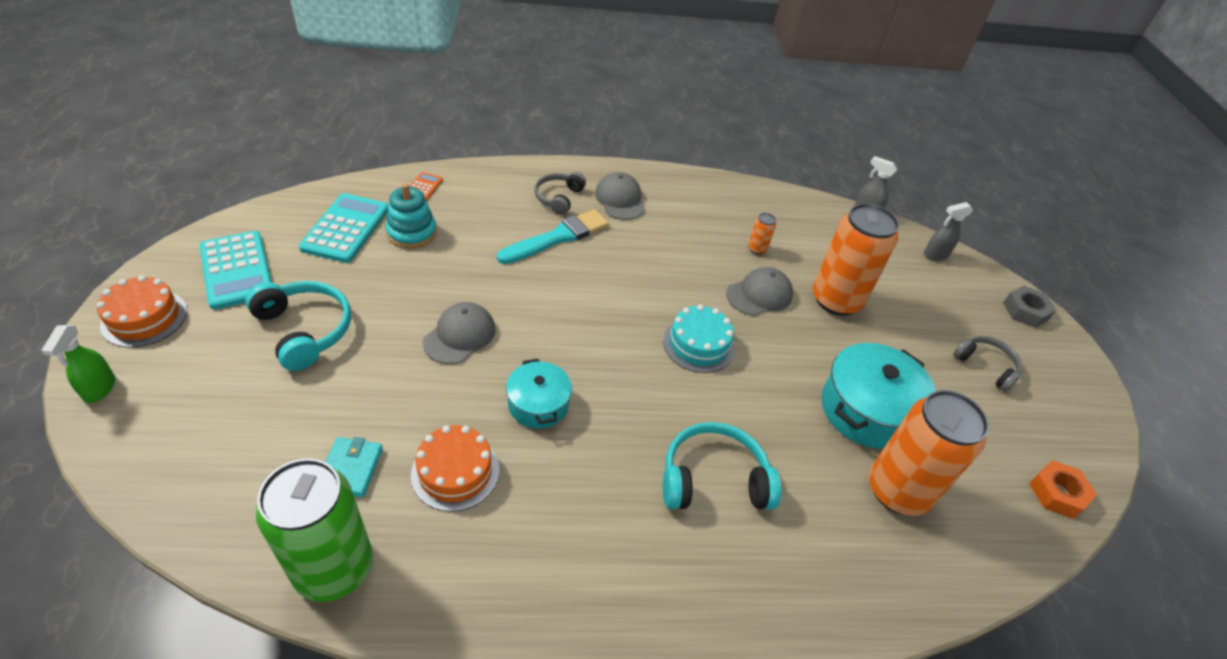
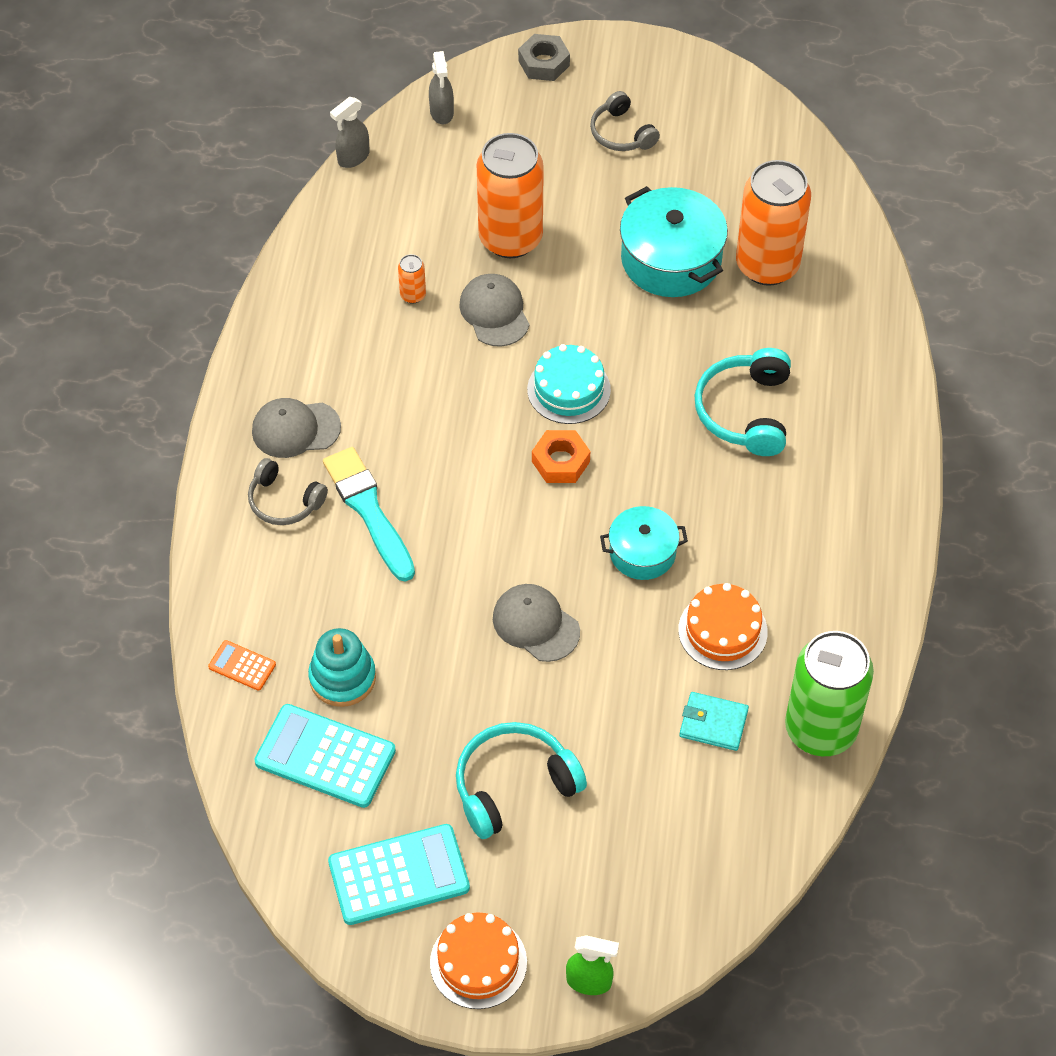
camera: 75 degrees left, 10 degrees up
(986, 366) = (621, 133): grey headphones -> grey headphones turned 90 degrees counterclockwise
(1057, 493) = (777, 141): orange nut -> orange nut (560, 461)

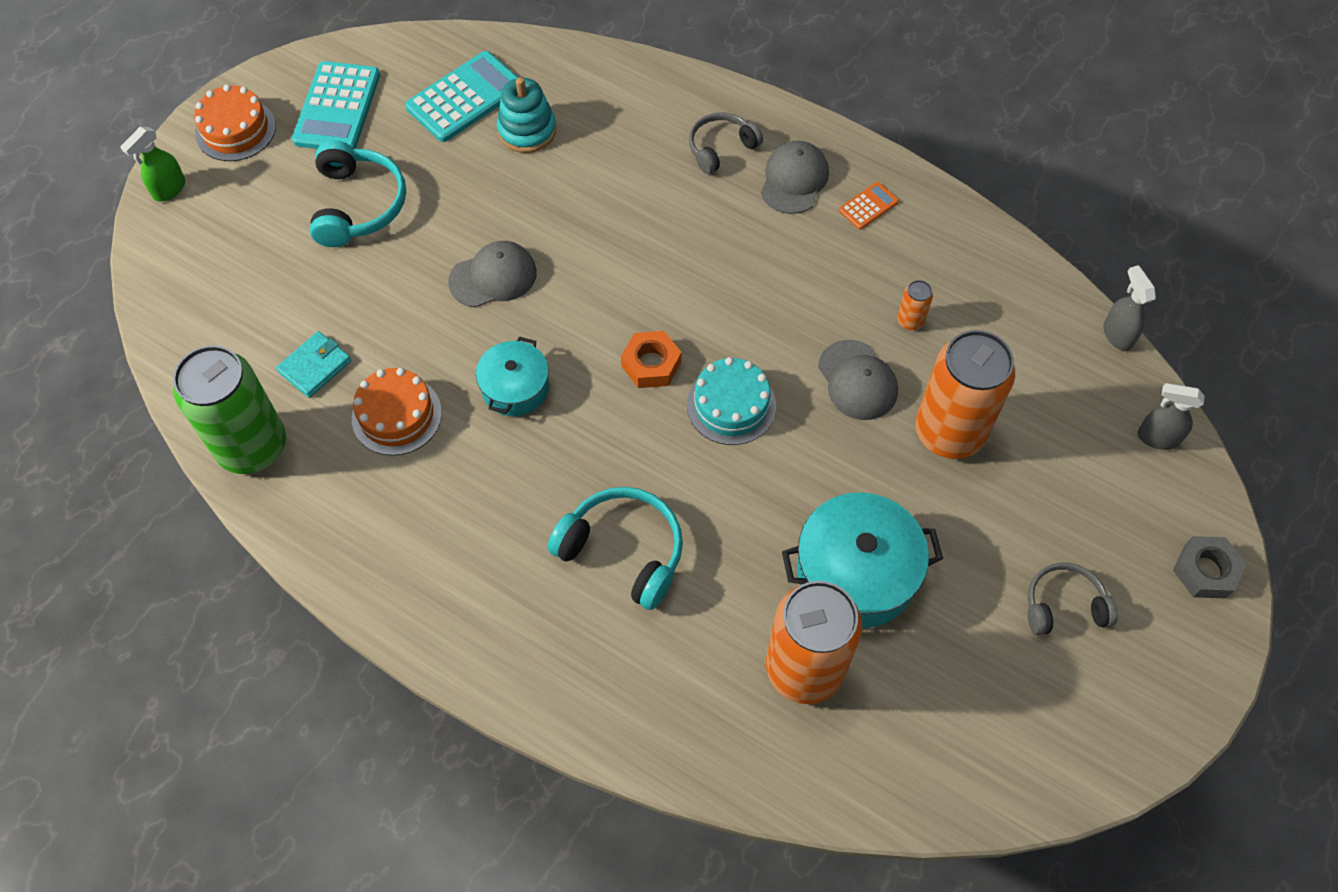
camera: 115 degrees right, 5 degrees up
(242, 666) = (578, 73): orange calculator -> orange calculator (868, 206)
(369, 510) = (679, 202): turquoise brush -> none
(494, 312) = (857, 380): grey cap -> grey cap turned 60 degrees clockwise

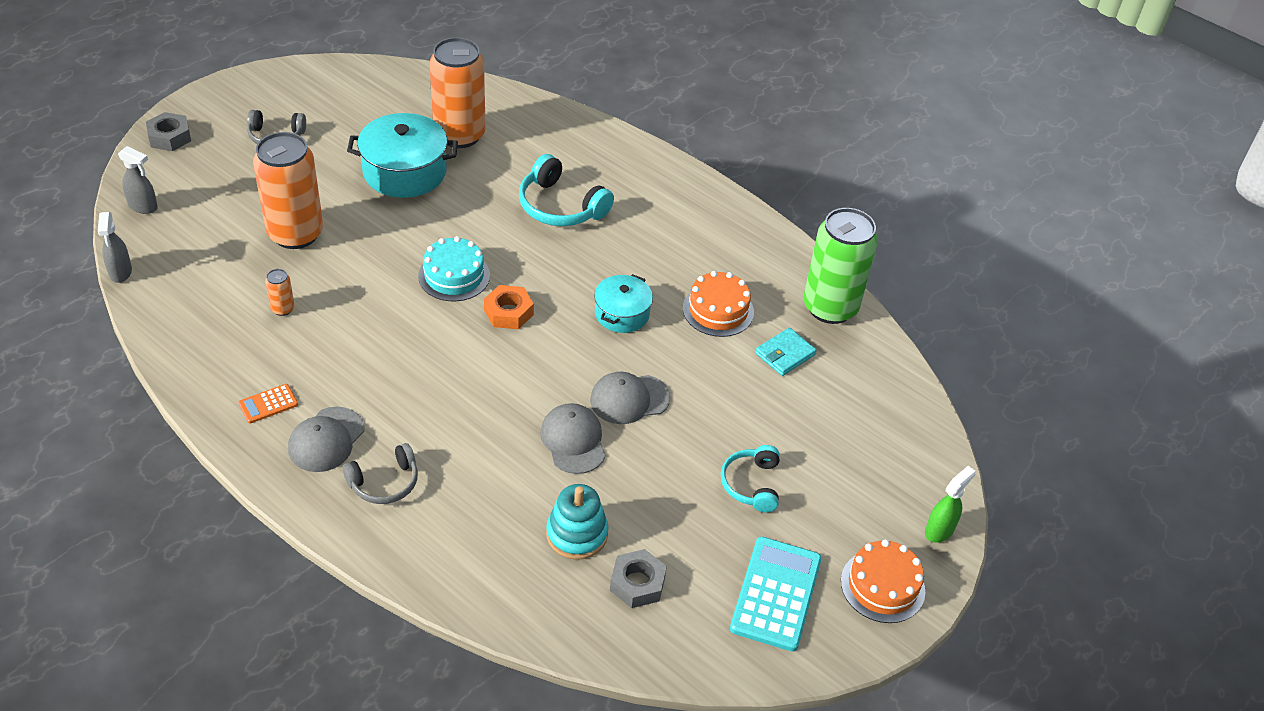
camera: 175 degrees left, 15 degrees down
(358, 205) = (751, 484): turquoise headphones -> turquoise headphones, size x0.66
(465, 98) = (637, 583): turquoise calculator -> grey nut
(857, 380) = (348, 276): grey cap -> grey cap (573, 440)

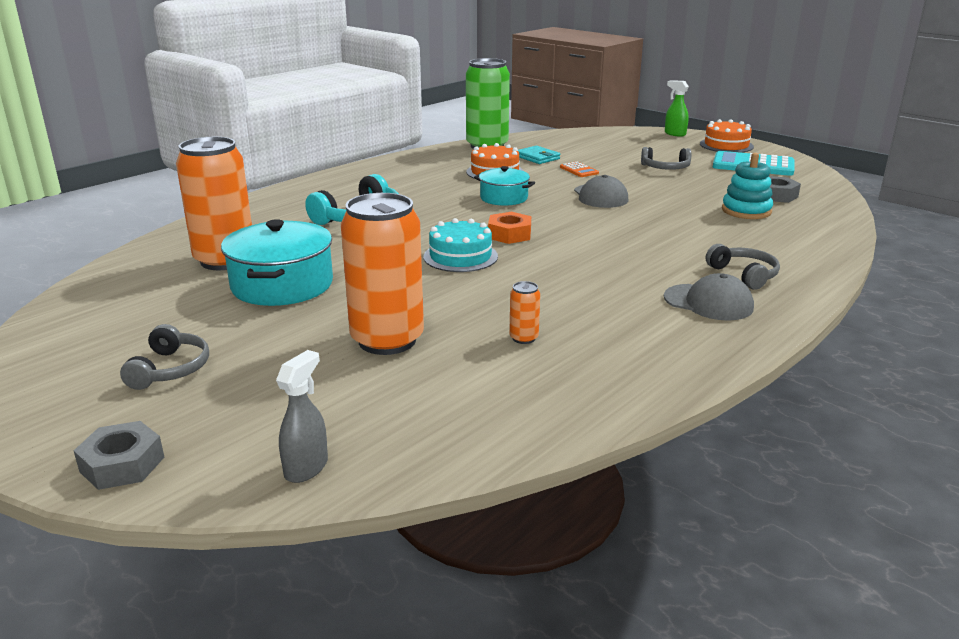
camera: 85 degrees left, 20 degrees down
(120, 272) = (466, 468): grey spray bottle -> none
(268, 404) = (676, 335): orange calculator -> orange calculator (579, 170)
(573, 440) = (653, 212): grey cap -> none
(751, 484) = (665, 168): turquoise headphones -> grey headphones

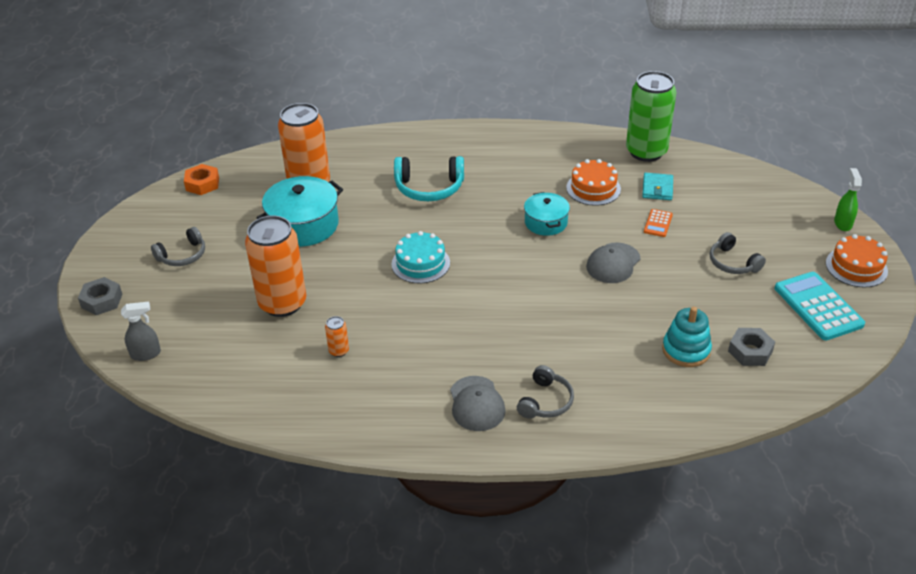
camera: 50 degrees right, 15 degrees up
(509, 234) = (482, 262): orange nut -> orange nut (202, 184)

